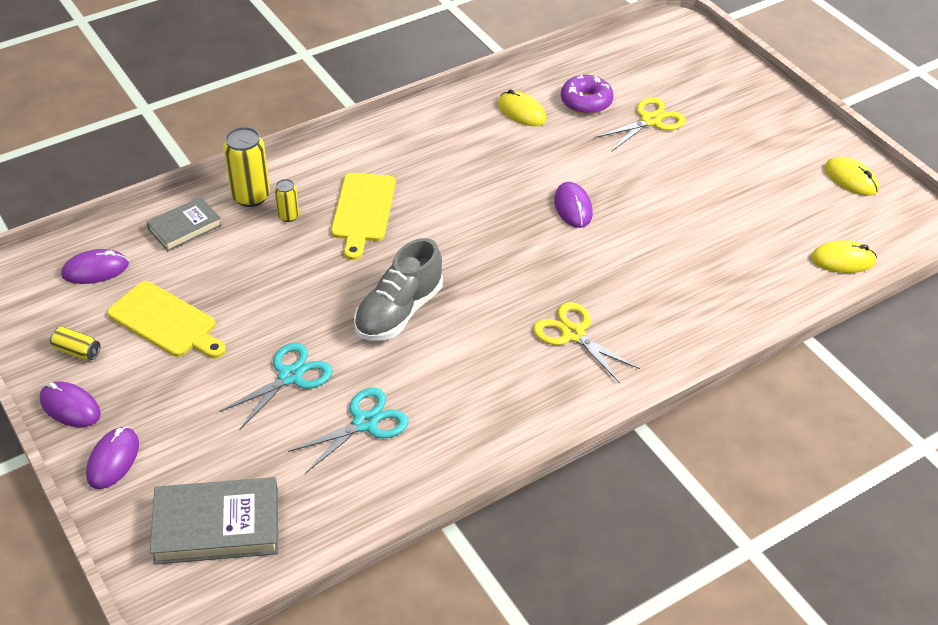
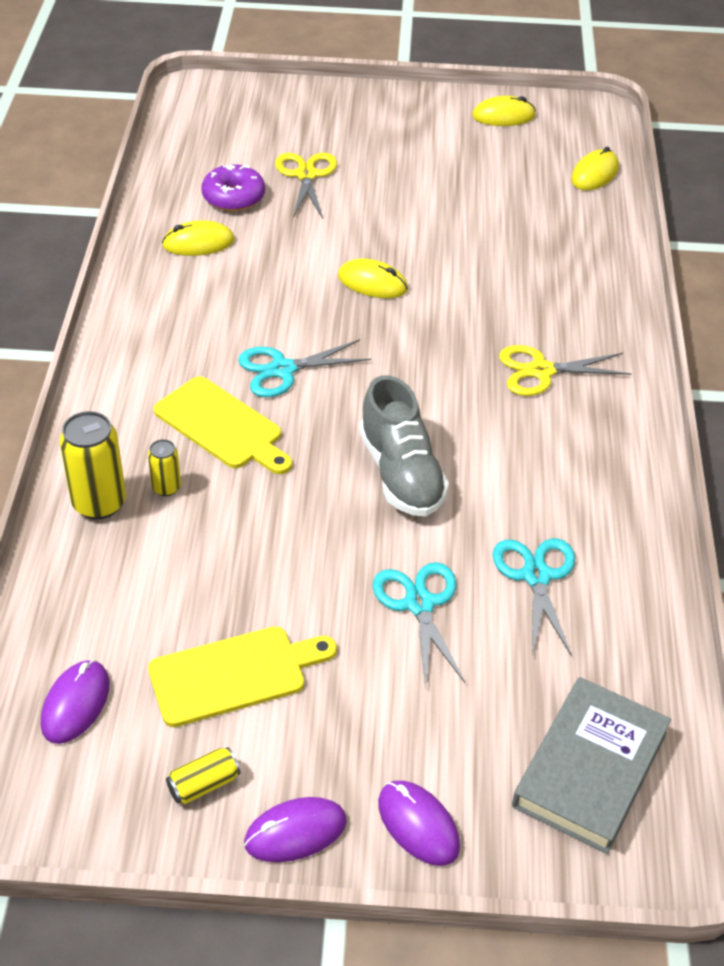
camera: 55 degrees left, 0 degrees up
(185, 227) = (89, 585): grey book -> none
(441, 210) = (282, 370): none -> turquoise scissors
(573, 207) = (372, 283): purple mouse -> yellow mouse

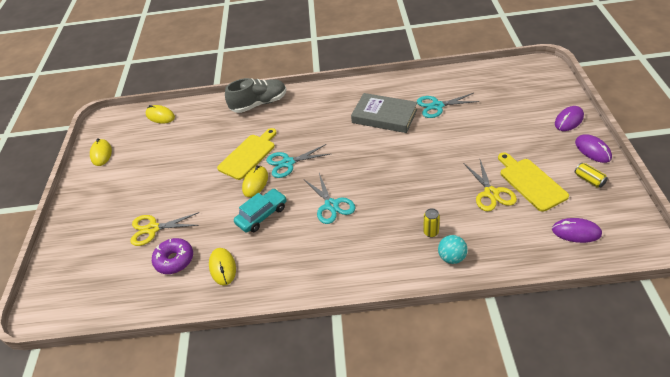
camera: 90 degrees left, 0 degrees up
(99, 503) = (451, 257): yellow can -> turquoise ball
(222, 426) = (380, 220): yellow cutting board -> yellow cutting board (248, 155)
(290, 287) = (262, 215): none -> turquoise car
(401, 473) = (393, 151): grey shoe -> grey shoe (259, 104)
(419, 604) = (466, 135): turquoise scissors -> turquoise scissors (288, 163)
(541, 371) = (314, 117): yellow scissors -> yellow scissors (491, 193)
(590, 769) = (520, 85): grey book -> grey book (384, 116)

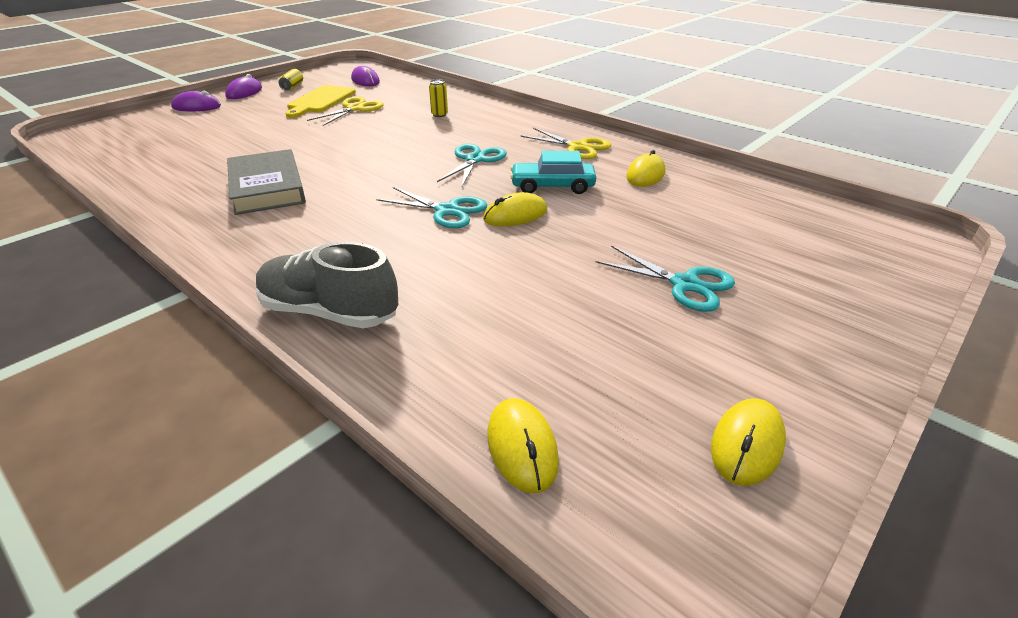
camera: 140 degrees left, 10 degrees down
(153, 229) = (706, 243): yellow scissors -> yellow scissors (578, 147)
(174, 260) = (697, 203): purple donut -> none
(248, 155) = (475, 248): yellow cutting board -> none
(437, 106) = (212, 165): turquoise scissors -> turquoise scissors (684, 284)
(451, 257) = (455, 103): turquoise ball -> none

